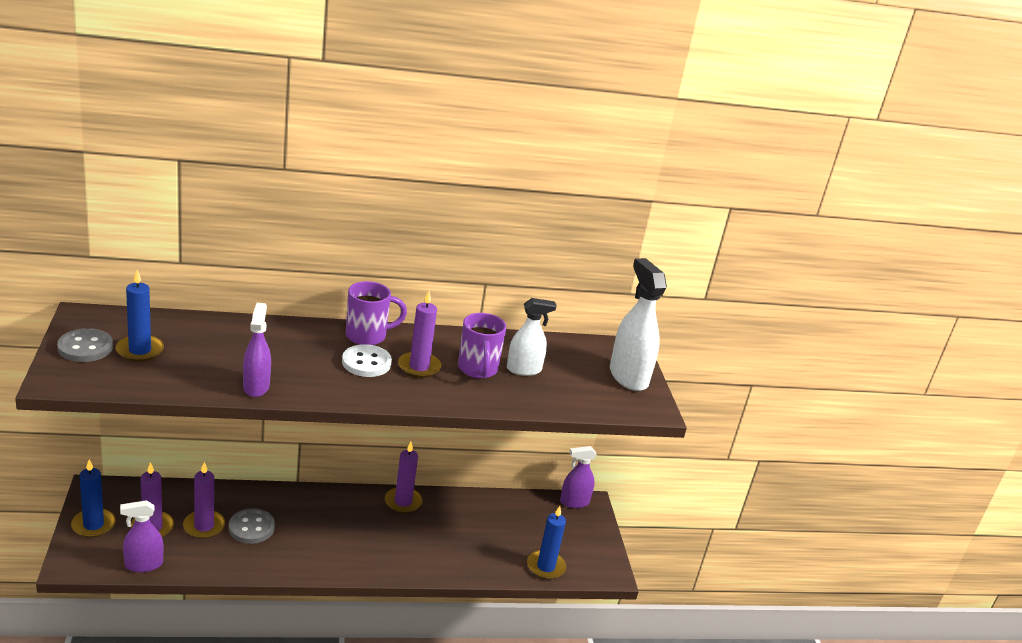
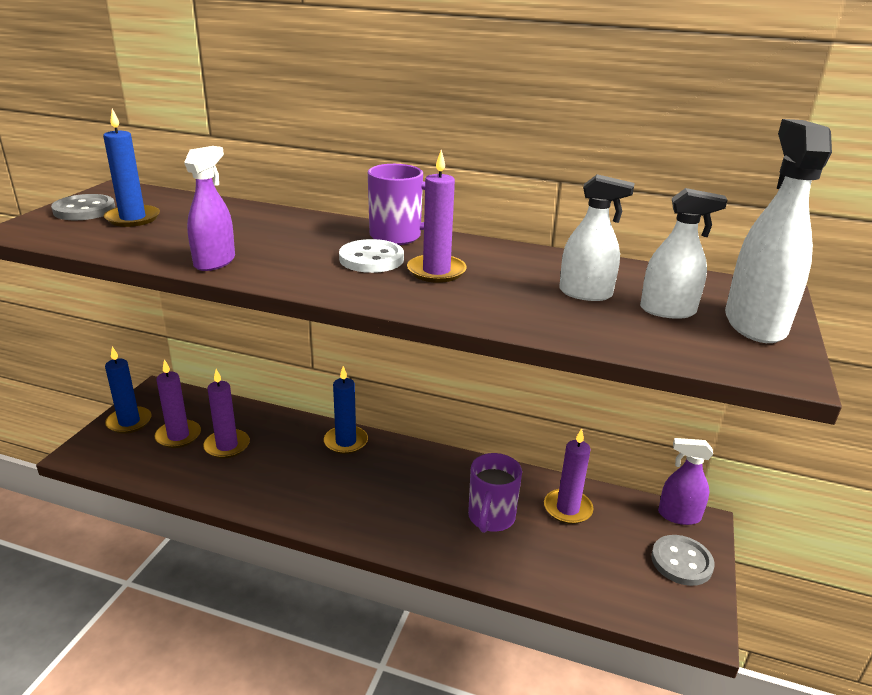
camera: 30 degrees right, 0 degrees up
(143, 564) = (142, 470): purple spray bottle -> none
(251, 528) = (272, 458): grey button -> grey button (681, 562)
(403, 502) = (454, 467): purple candle -> purple candle (567, 509)
(478, 369) = (516, 284): purple mug -> purple mug (491, 518)
(545, 566) = (603, 591): blue candle -> blue candle (346, 442)
(577, 375) = (667, 311): none -> white spray bottle

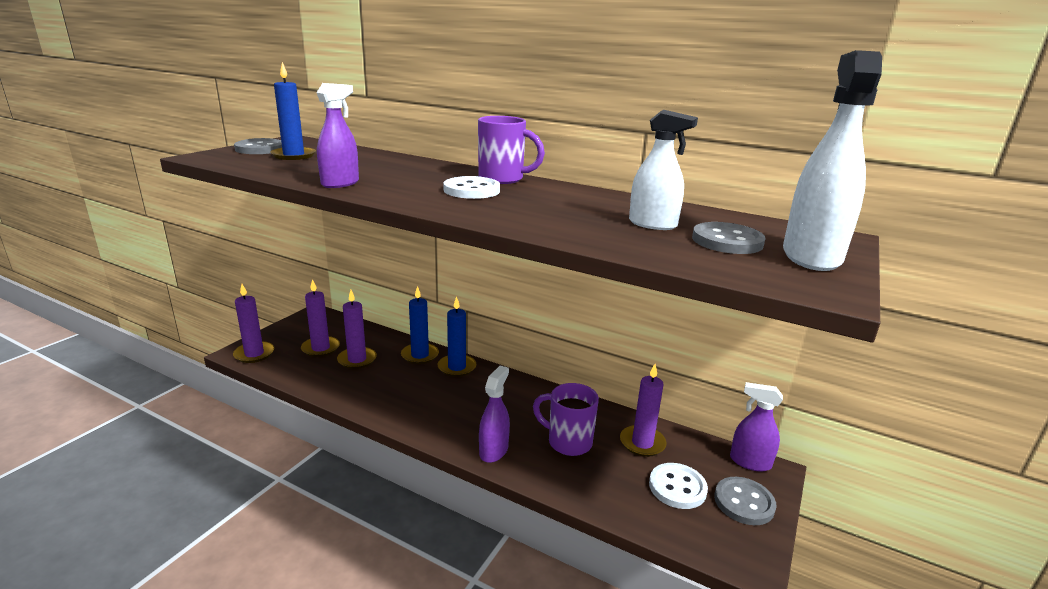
camera: 10 degrees right, 5 degrees down
(129, 422) = (285, 334): blue candle -> blue candle (420, 355)
(414, 540) = (494, 451): none -> purple spray bottle
(436, 271) = (523, 201): purple candle -> purple candle (254, 354)
(491, 518) = (568, 442): purple mug -> purple mug turned 90 degrees clockwise
(613, 555) = (677, 487): none -> white button
(667, 311) = (727, 241): white spray bottle -> grey button

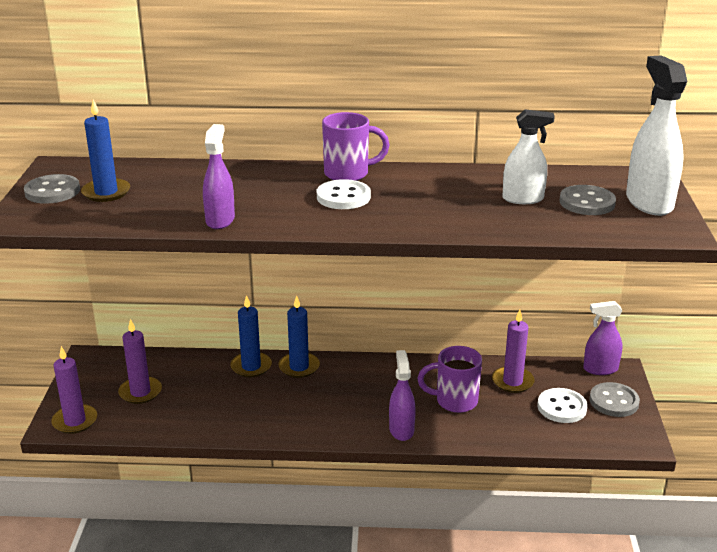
camera: 25 degrees left, 5 degrees up
(357, 360) = (192, 391): purple candle -> none

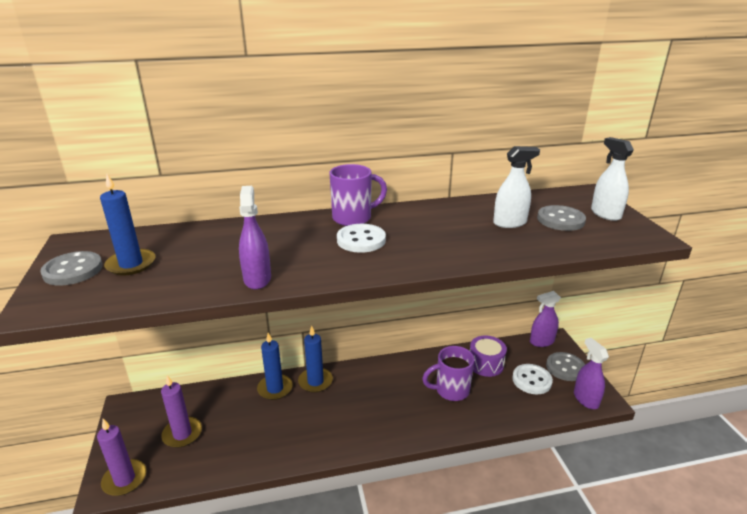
camera: 15 degrees left, 0 degrees up
(401, 430) = (420, 426): purple spray bottle -> purple spray bottle (585, 399)
(512, 381) = (485, 364): purple candle -> purple drum
(649, 202) = (605, 214): white spray bottle -> white spray bottle, size x0.64

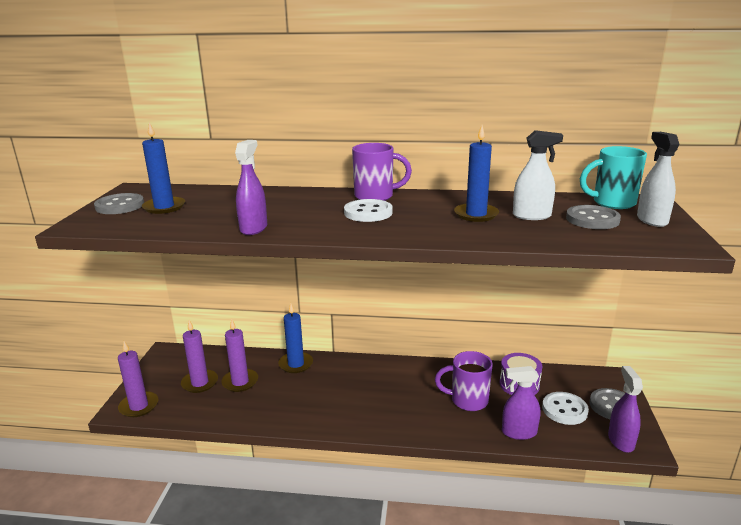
camera: 20 degrees right, 5 degrees down
(226, 422) = (240, 382): none -> purple candle
(315, 381) = (335, 366): blue candle -> blue candle (476, 214)
(541, 341) = (597, 376): purple spray bottle -> purple spray bottle (519, 432)
(562, 199) = (612, 203): none -> turquoise mug

